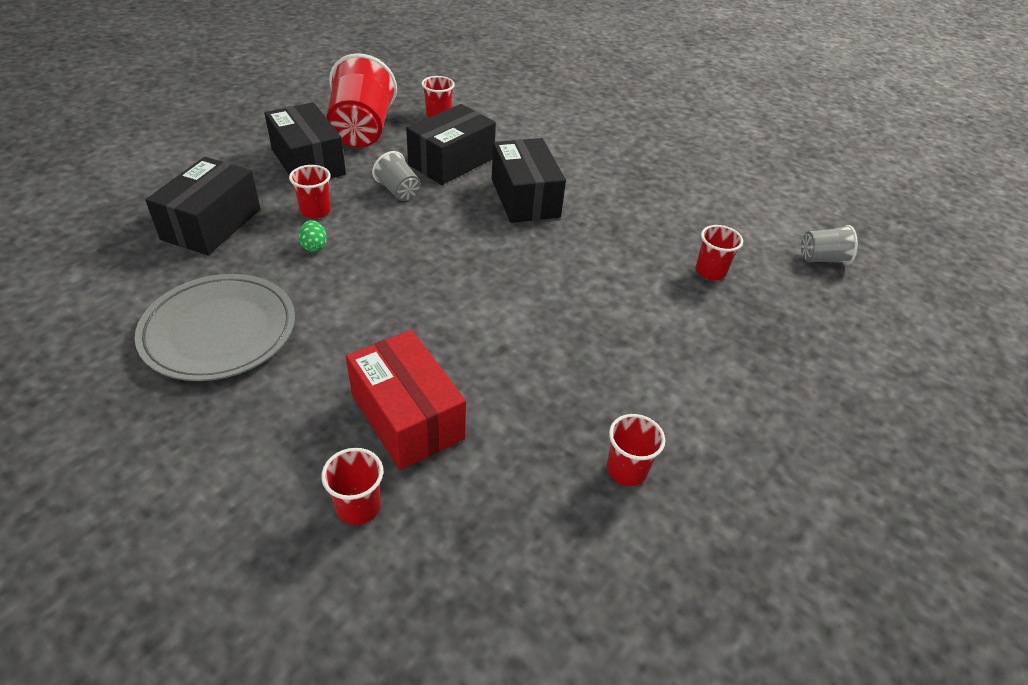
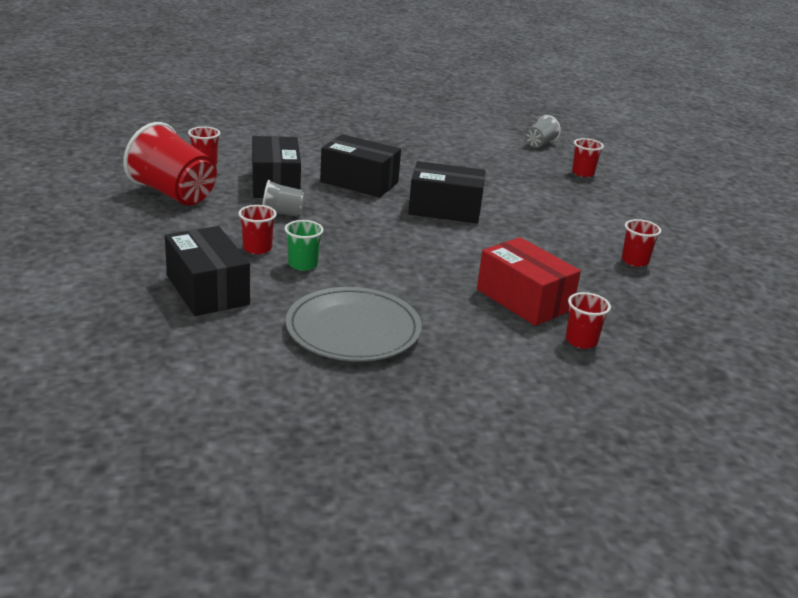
camera: 50 degrees left, 15 degrees down
(308, 162) = (183, 227): black box -> black box (445, 209)
(314, 246) = (303, 264): green egg -> green cup
(407, 416) = (524, 300): red box -> red box turned 45 degrees clockwise
(710, 271) = (511, 171): red cup -> red cup (583, 173)

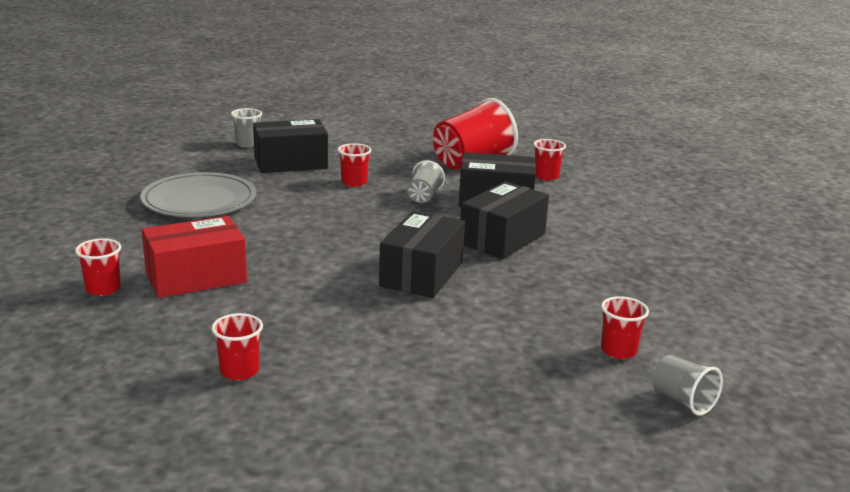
camera: 105 degrees right, 5 degrees down
(139, 329) = (247, 144): none -> grey cup
(303, 264) = (317, 195): green cup -> none
(583, 173) = (551, 412): red cup -> red cup (618, 350)

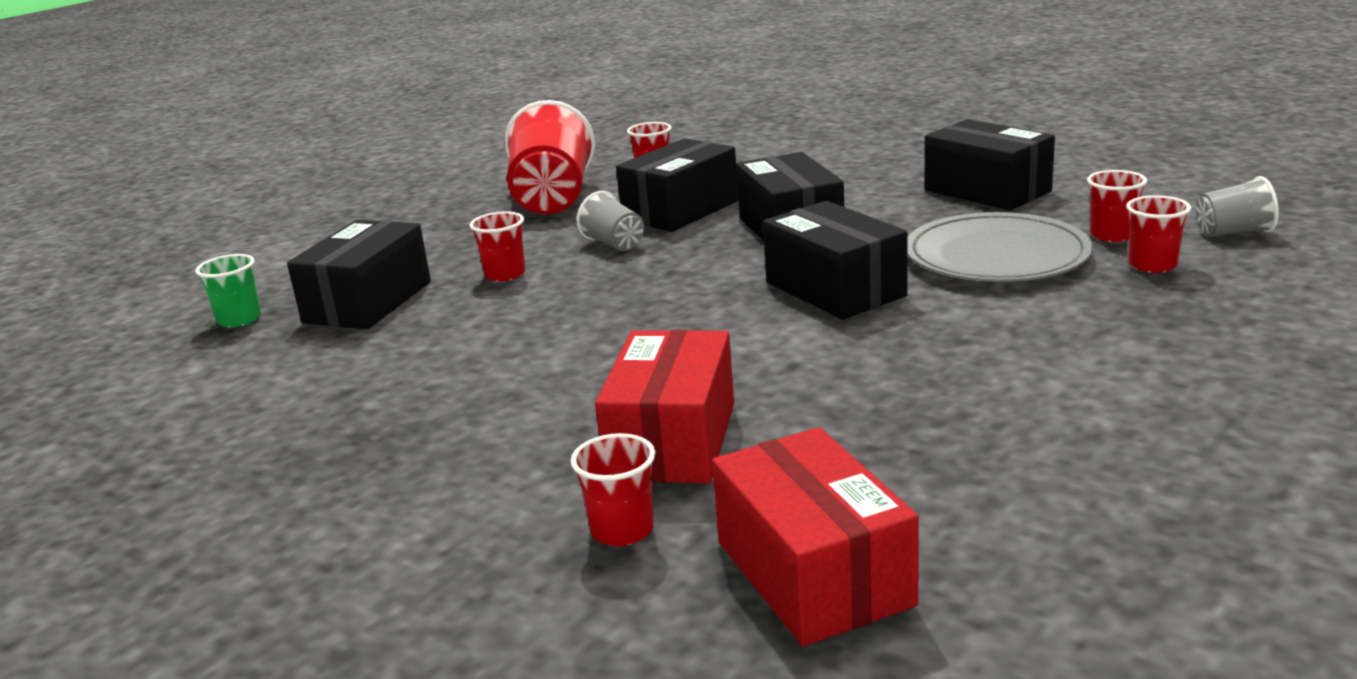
camera: 50 degrees left, 0 degrees up
(88, 344) = (813, 573): none -> red box
(199, 201) = (396, 393): grey plate -> grey plate (996, 256)
(239, 371) = (1002, 456): red cup -> red cup (1152, 265)
(247, 144) = (239, 319): grey cup -> green cup
(652, 287) = (987, 191): none -> black box

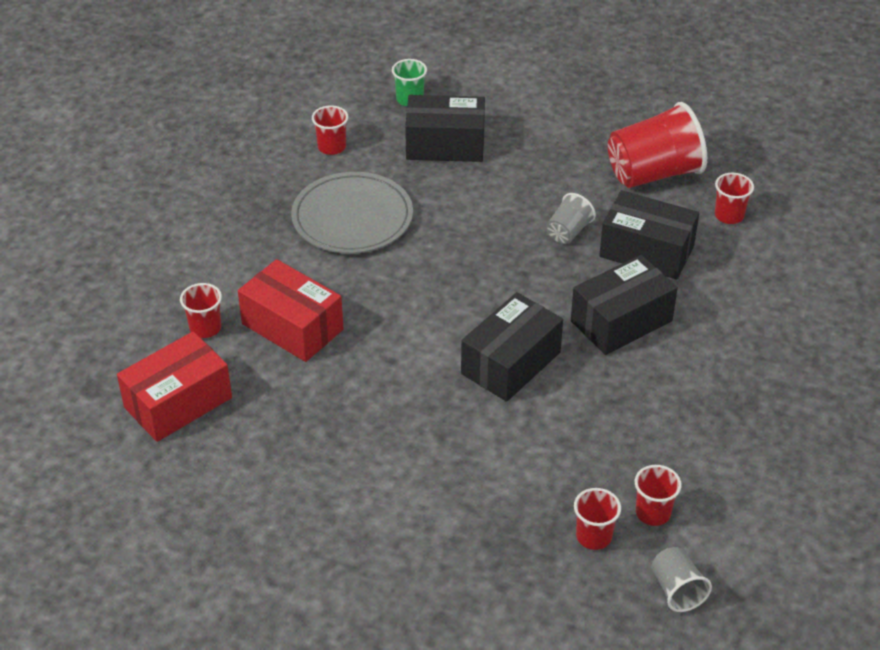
camera: 70 degrees right, 20 degrees up
(505, 274) = (502, 193): red cup -> red cup (331, 147)
(672, 441) = (292, 327): red box -> red box turned 45 degrees clockwise
(987, 191) = (742, 430): black box -> none
(996, 256) = (591, 445): grey plate -> grey plate (352, 218)

